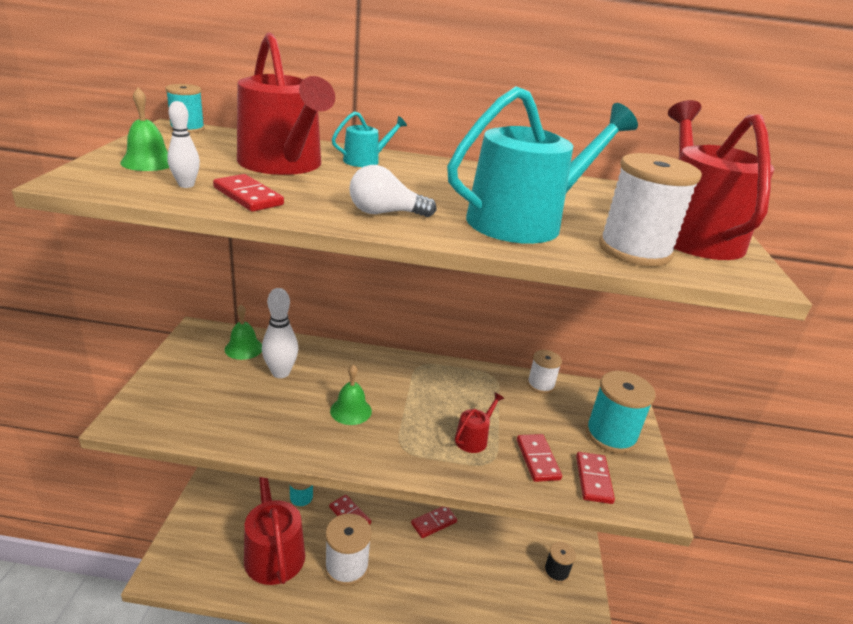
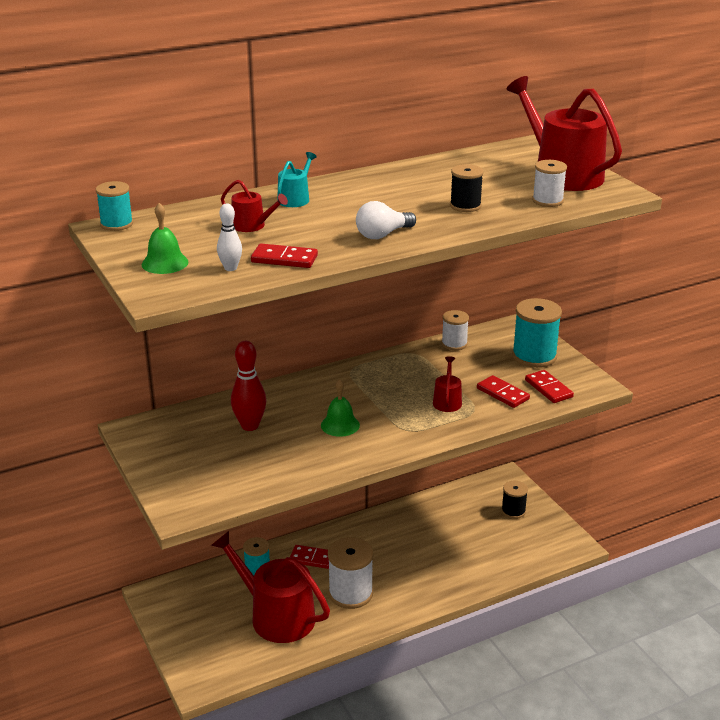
camera: 30 degrees left, 0 degrees up
(243, 348) = (192, 423): green bell -> none
(280, 373) = (250, 426): white bowling pin -> red bowling pin
(283, 164) = (252, 226): red watering can -> red watering can, size x0.45
(433, 523) = (389, 527): red domino -> none
(524, 221) = (465, 206): turquoise watering can -> black spool
(634, 250) = (547, 201): white spool -> white spool, size x0.59

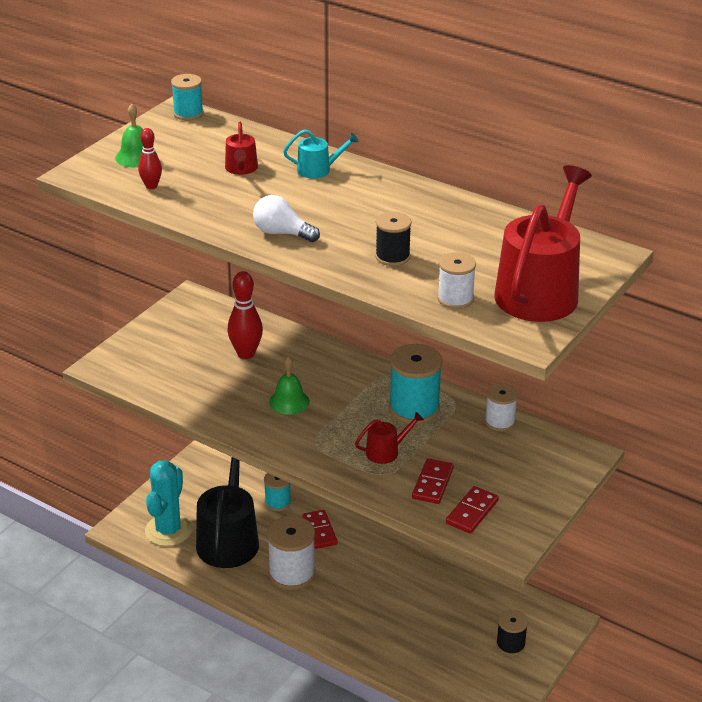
camera: 60 degrees right, 5 degrees up
(230, 268) = (151, 186): white bowling pin -> red bowling pin
(230, 651) = (168, 530): none -> turquoise cactus
(276, 616) = (229, 539): red watering can -> black watering can
(284, 259) = (189, 203): red domino -> none
(534, 356) = (529, 483): turquoise spool -> turquoise spool (414, 408)

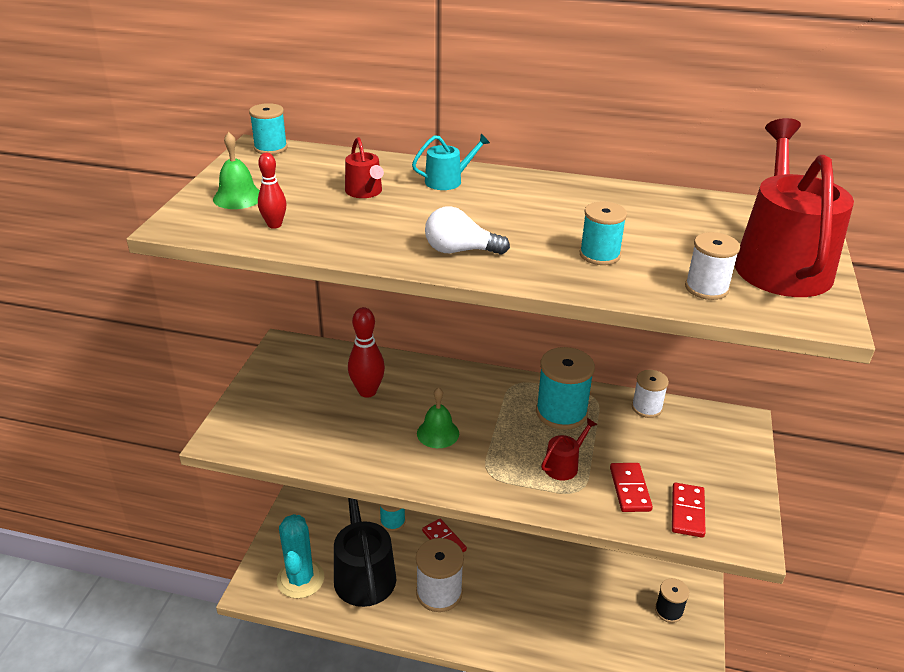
camera: 20 degrees left, 0 degrees up
(392, 257) = (599, 255): black spool -> turquoise spool

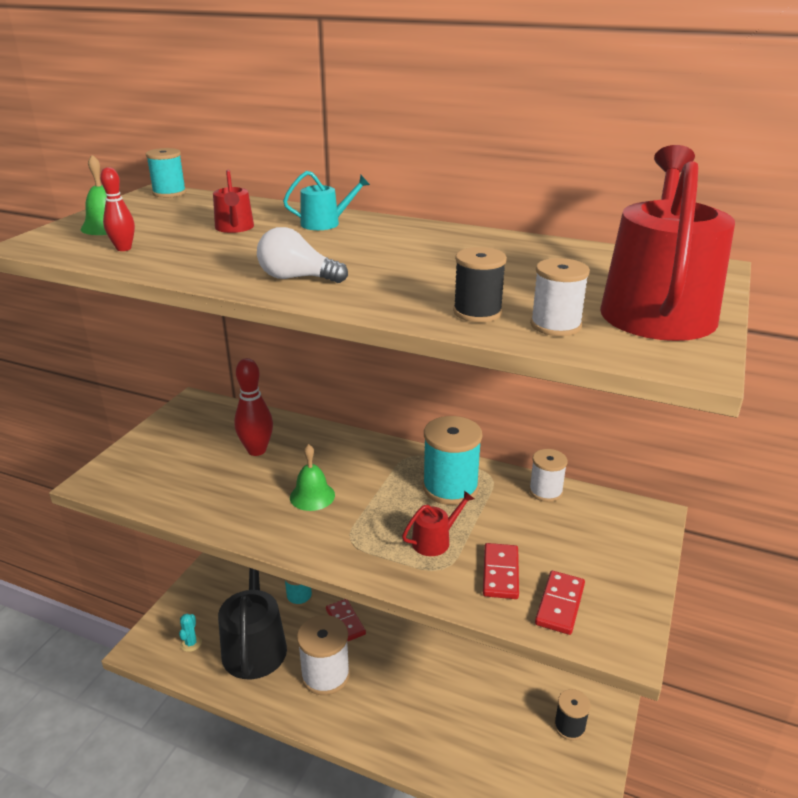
camera: 10 degrees right, 5 degrees down
(300, 579) = (191, 643): turquoise cactus -> turquoise cactus, size x0.44
(599, 255) = (448, 289): turquoise spool -> none
(636, 279) = (477, 312): none -> black spool

